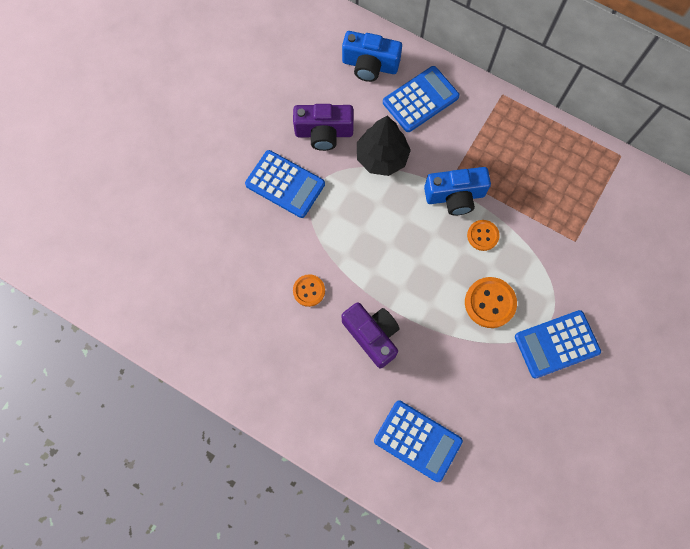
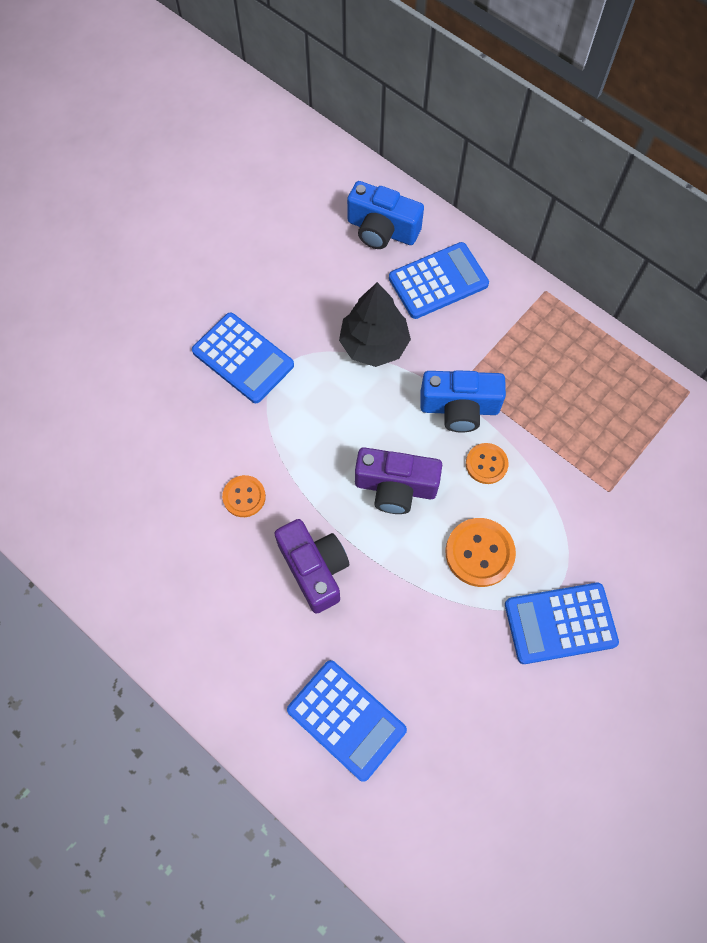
camera: 10 degrees right, 5 degrees down
(324, 133) = (306, 303): purple camera -> purple camera (395, 487)

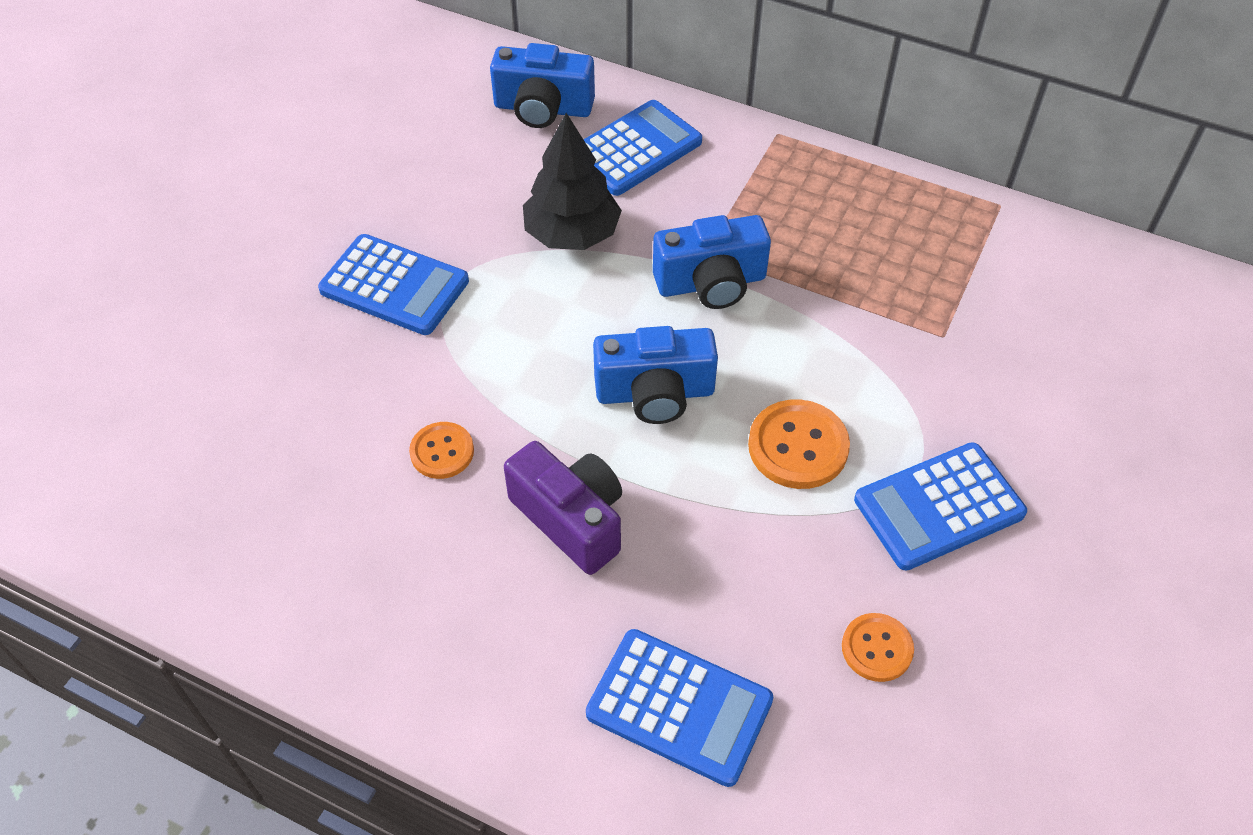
camera: 15 degrees left, 15 degrees down
(395, 487) = (655, 393): purple camera -> blue camera
(486, 464) = (770, 339): orange button -> orange button (877, 648)

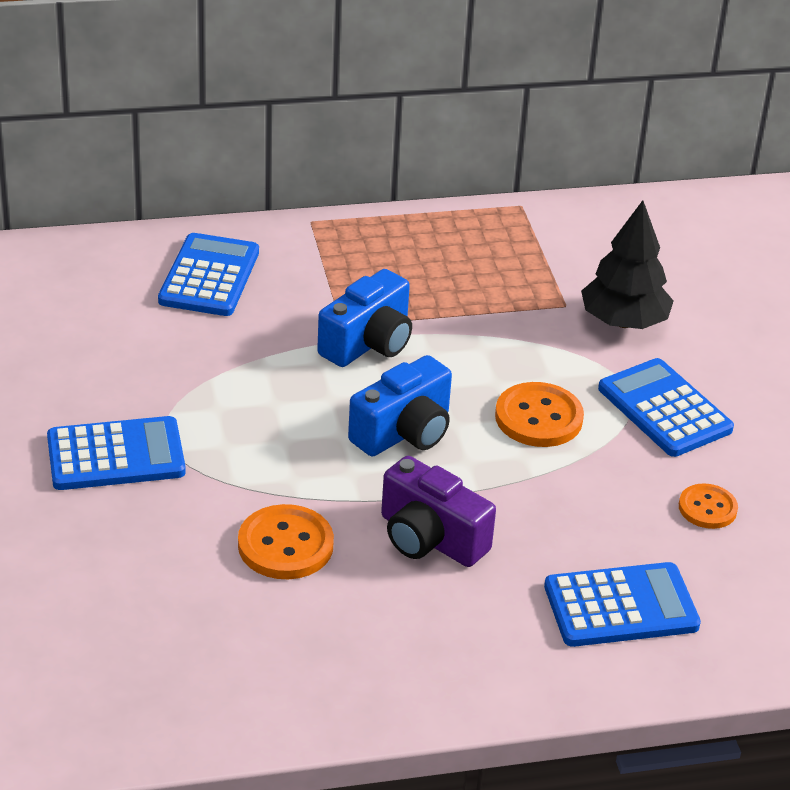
camera: 40 degrees left, 15 degrees down
(442, 452) = (285, 545): orange button -> orange button, size x1.58
(543, 108) = (97, 278): blue camera -> none
(571, 519) = (430, 538): purple camera -> purple camera turned 150 degrees counterclockwise
(572, 234) = (224, 356): black tree -> black tree (623, 322)
(938, 507) = (664, 409): blue calculator -> blue calculator turned 120 degrees clockwise

